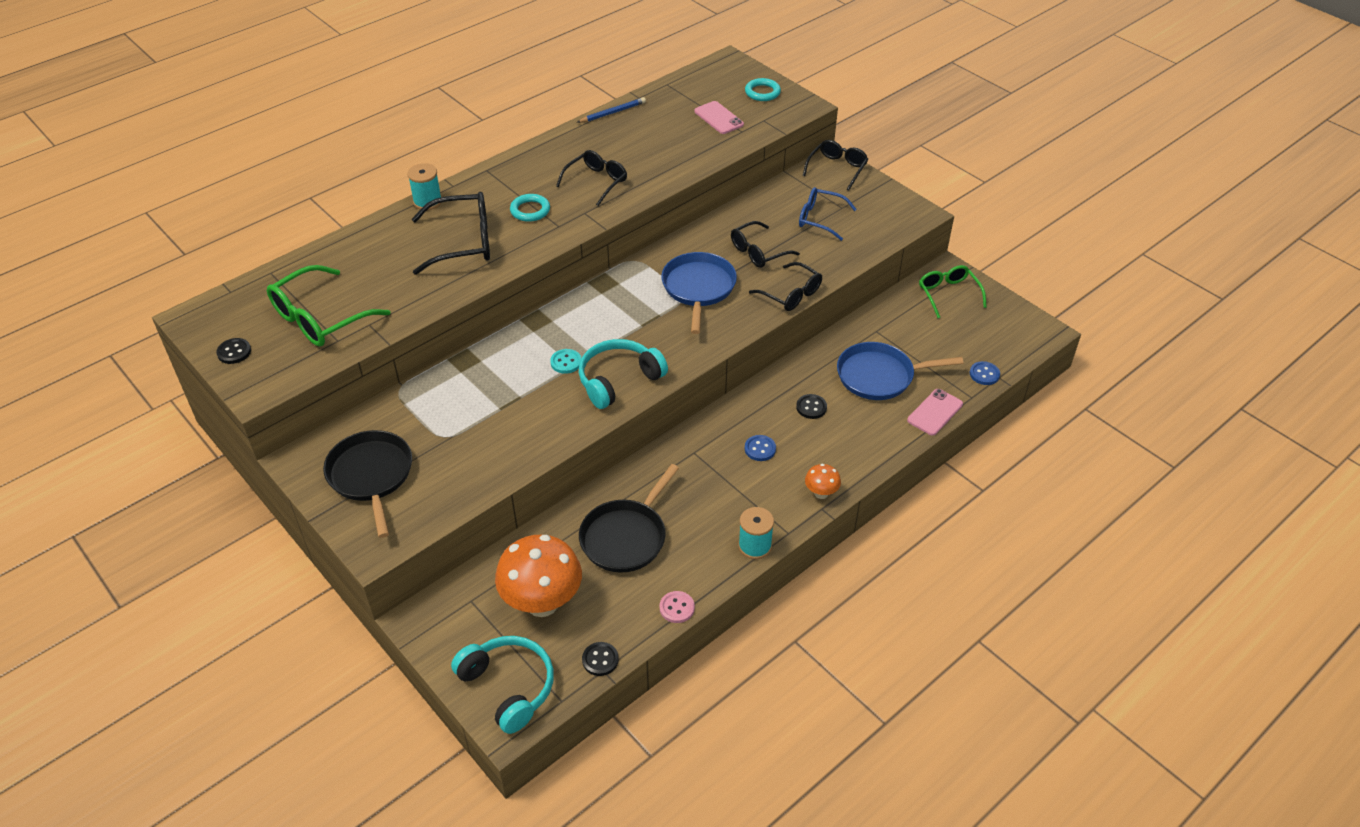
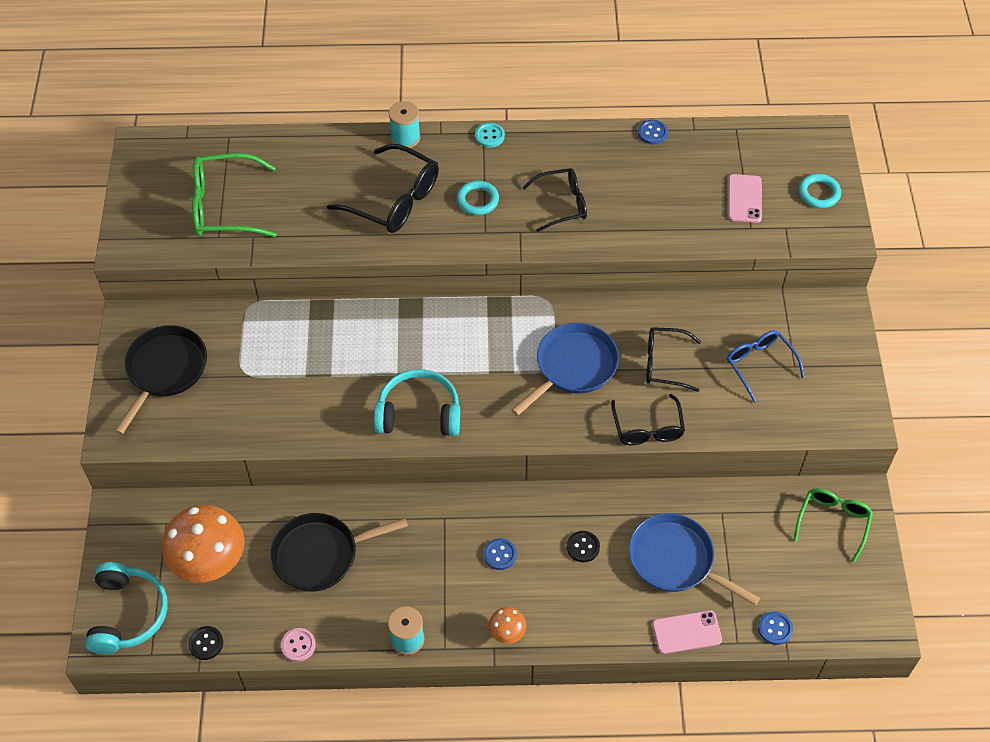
camera: 40 degrees right, 10 degrees up
(234, 352) = (141, 199): black button -> none
(566, 362) = (395, 366): turquoise button -> turquoise button (489, 136)
(613, 112) = (652, 133): blue pencil -> blue button
(837, 169) = (837, 319): black glasses -> none

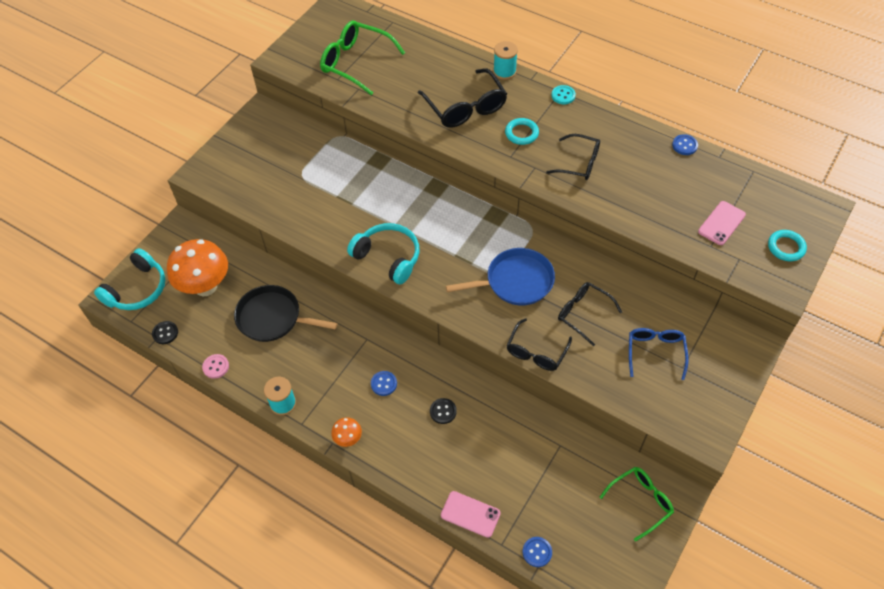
camera: 35 degrees right, 0 degrees up
(165, 370) = (257, 150): black pan -> none
(675, 560) = (500, 458): blue pan -> none

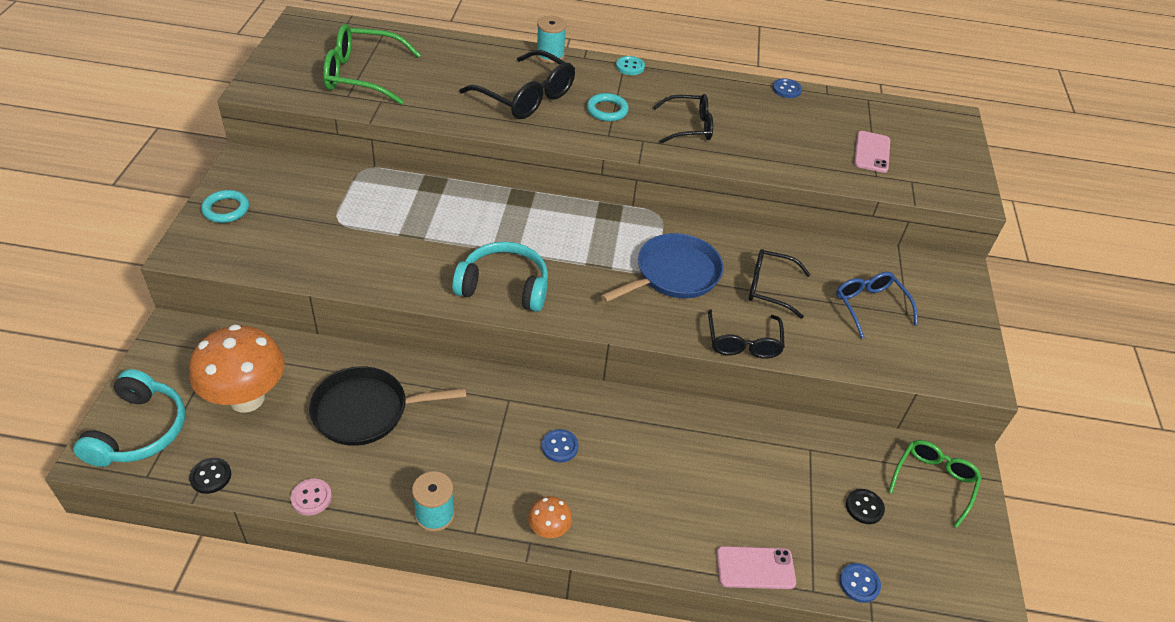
camera: 30 degrees left, 10 degrees down
(443, 411) = (652, 456): black button -> black button (864, 507)
(786, 247) = (947, 160): turquoise ring -> turquoise ring (226, 209)

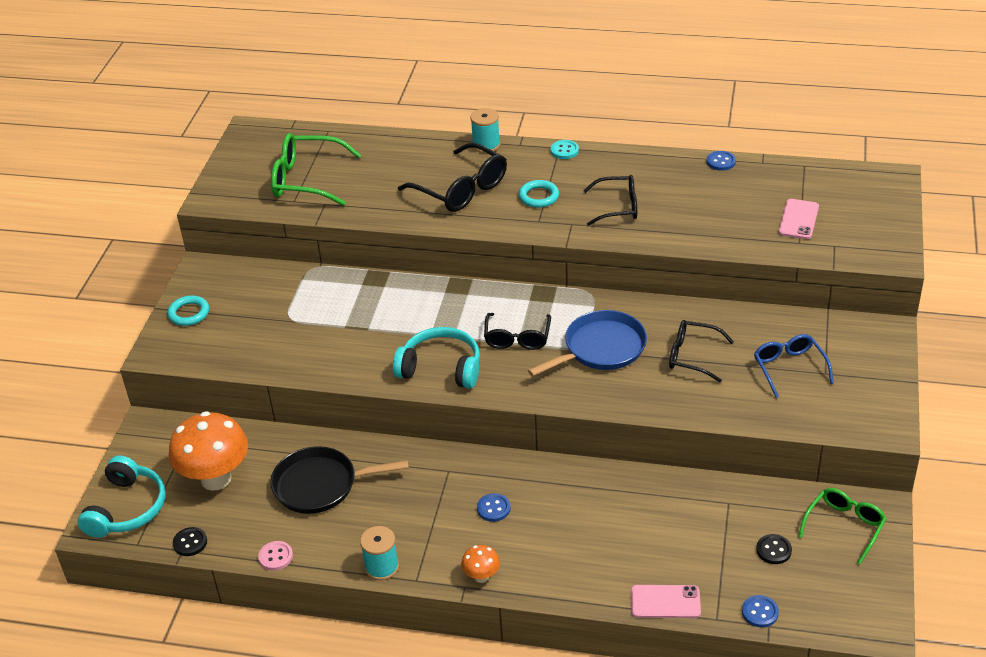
camera: 10 degrees right, 5 degrees down
(743, 343) = (661, 407): black glasses -> black glasses (517, 338)

